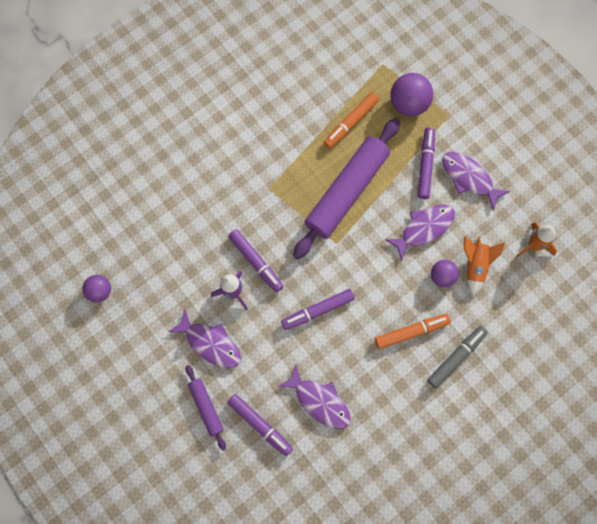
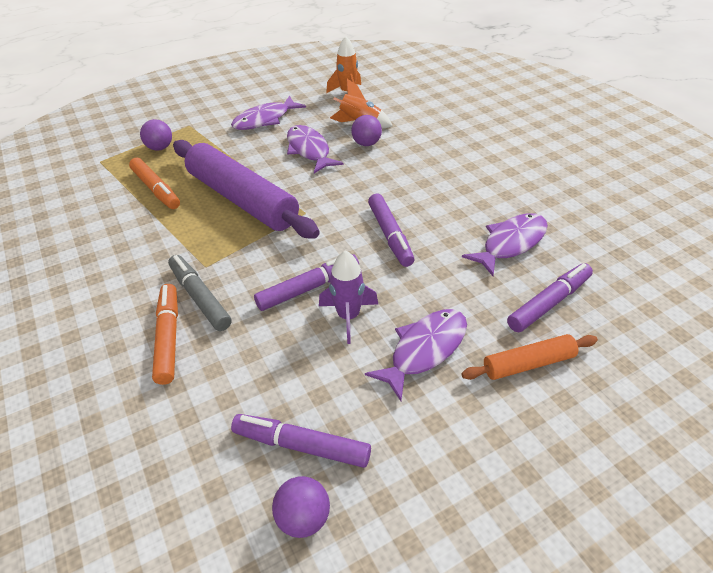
camera: 80 degrees left, 30 degrees down
(206, 407) = (528, 363): purple rolling pin -> orange rolling pin
(409, 104) = (160, 148): purple ball -> purple ball, size x0.62
(411, 332) = (426, 168): orange marker -> orange marker (169, 337)
(425, 165) = (237, 143): purple marker -> purple marker (301, 445)
(456, 357) = (457, 143): grey marker -> grey marker (200, 297)

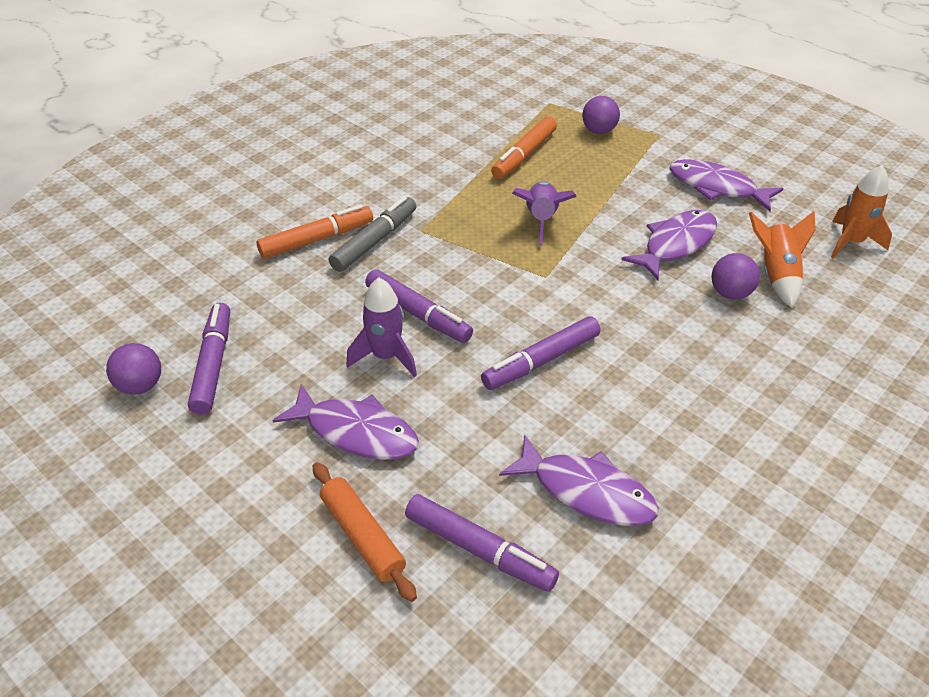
camera: 70 degrees right, 0 degrees up
(242, 199) = (541, 220): purple rolling pin -> purple rocket

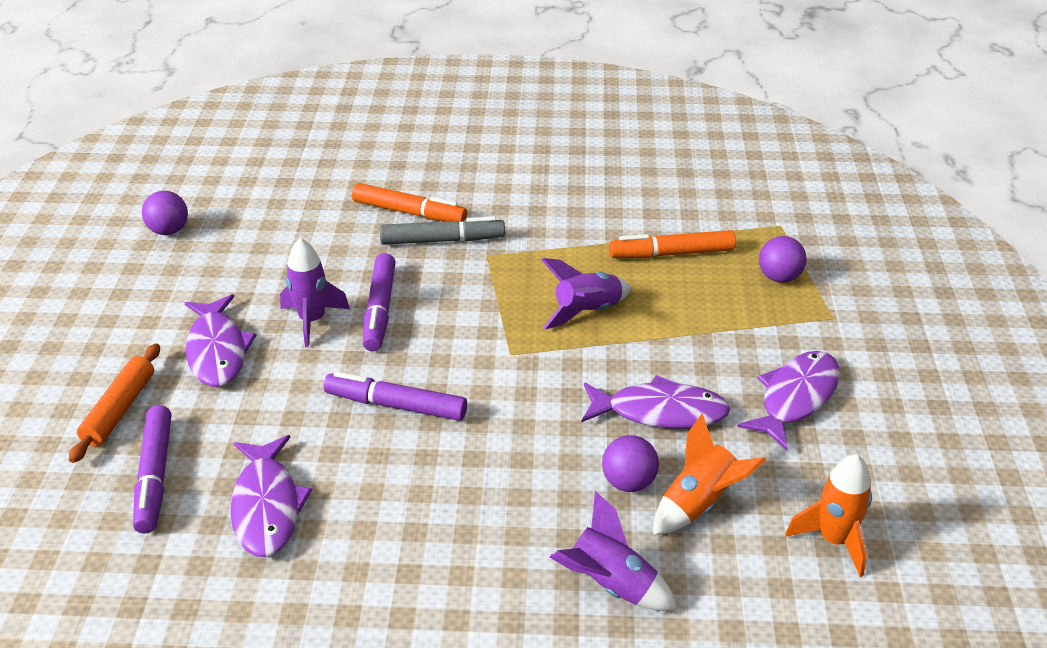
camera: 50 degrees right, 5 degrees down
(213, 364) = (220, 247): purple marker -> none
(717, 187) = (795, 398): purple fish -> purple fish turned 45 degrees clockwise
(819, 352) = (610, 585): none -> purple rocket

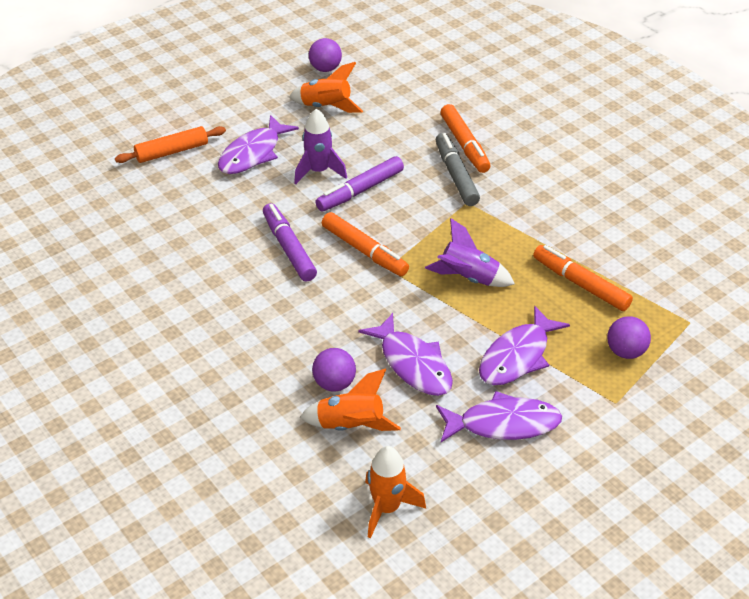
camera: 50 degrees right, 5 degrees up
(154, 476) = (141, 196): purple marker -> none
(226, 262) = (326, 107): none -> orange rocket
(267, 506) = (162, 249): purple fish -> purple fish (517, 356)
(442, 240) = (456, 175): grey marker -> grey marker turned 150 degrees counterclockwise
(468, 355) = (364, 251): none -> orange marker
(610, 585) = (244, 421): purple rocket -> none

